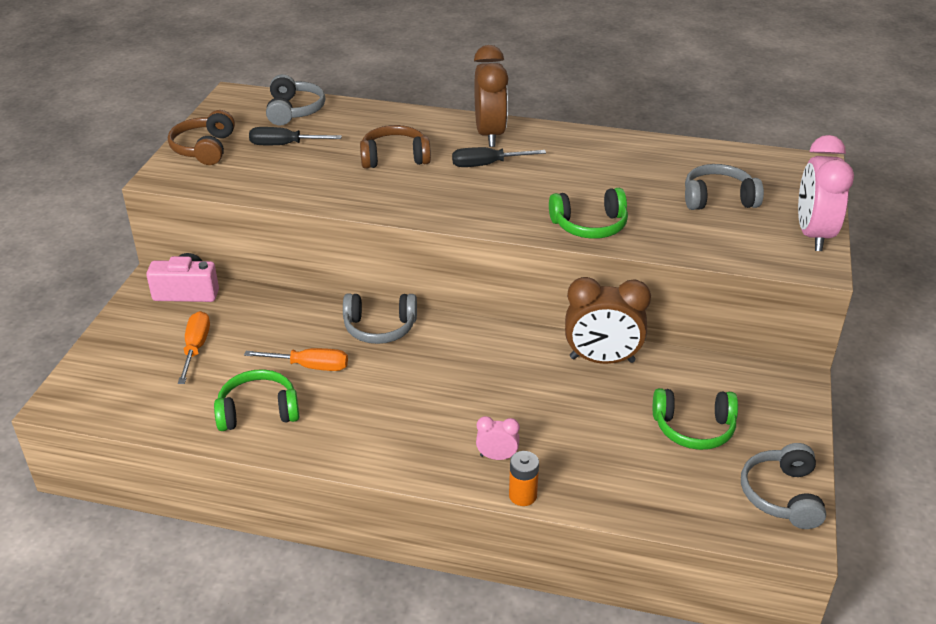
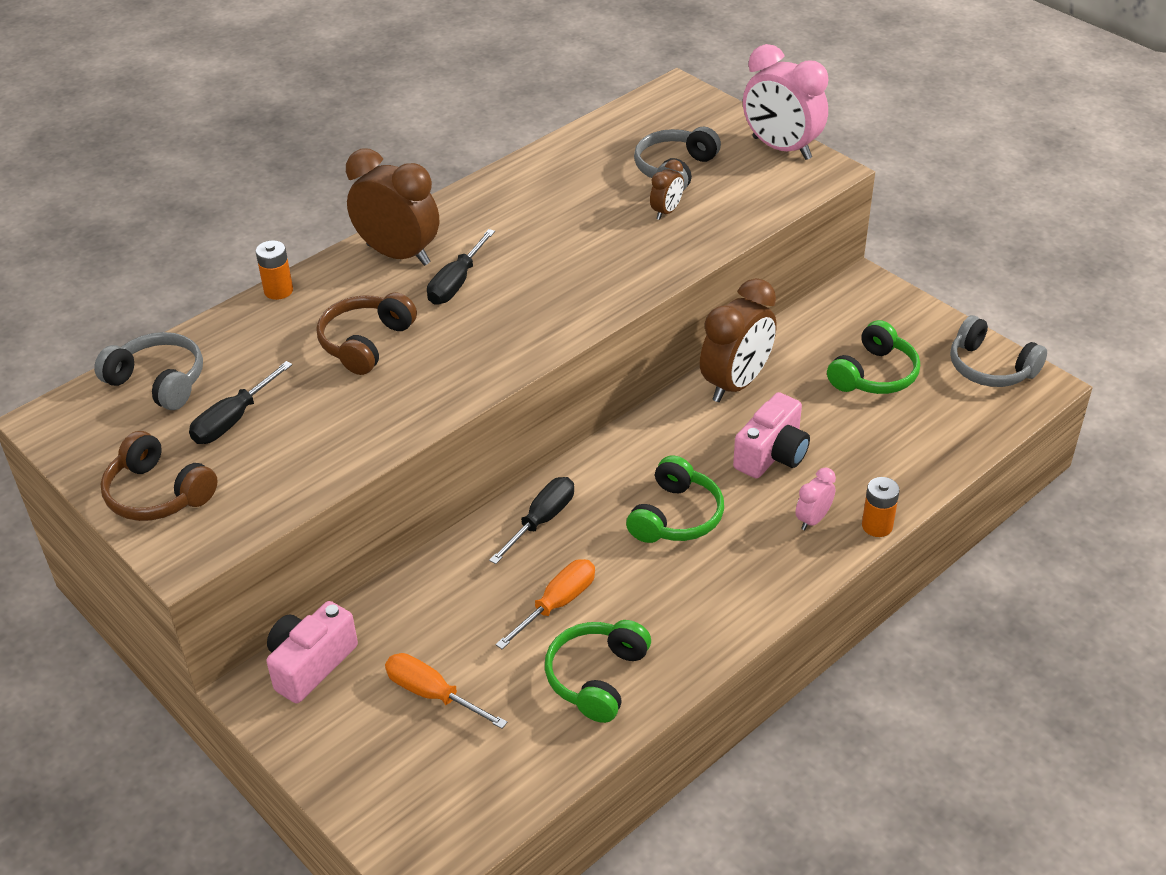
camera: 55 degrees left, 5 degrees up
(380, 328) = (542, 520): grey headphones -> black screwdriver
(410, 112) = (278, 291): none -> orange battery
(545, 408) = (772, 454): none -> pink camera
(589, 225) = (639, 266): green headphones -> green headphones (676, 516)
(665, 213) = (666, 212): none -> brown clock

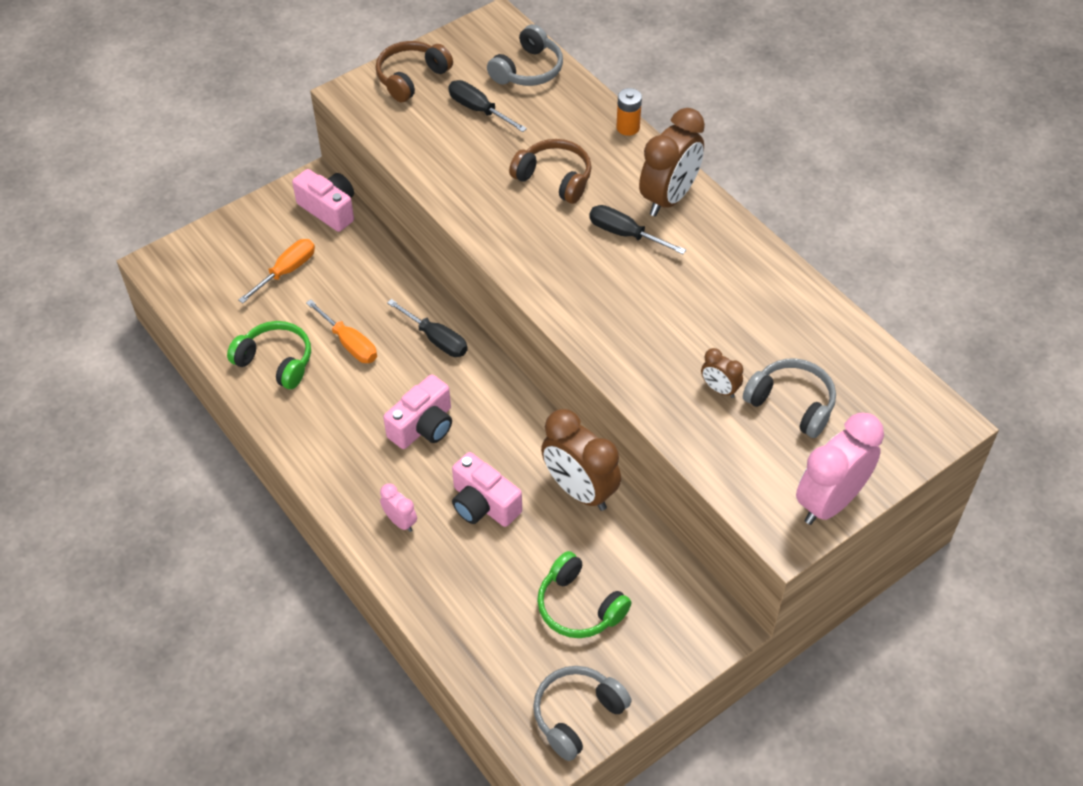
camera: 95 degrees right, 10 degrees up
(676, 516) = (423, 426): green headphones -> pink camera
(877, 526) = (383, 568): orange battery -> none

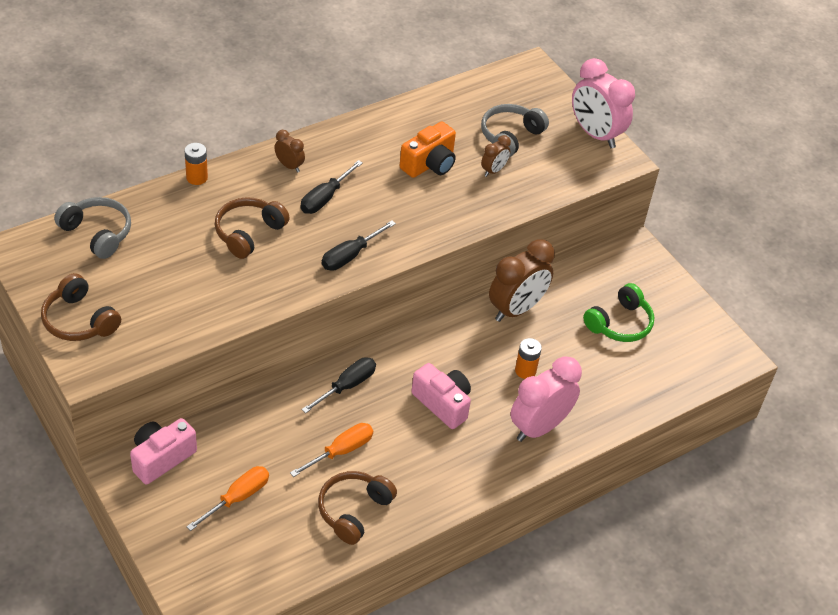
camera: 90 degrees left, 5 degrees down
(276, 361) = (353, 510): green headphones -> brown headphones
(287, 271) = (238, 497): orange screwdriver -> orange screwdriver turned 90 degrees clockwise
(400, 521) = (539, 427): pink clock -> pink clock, size x2.08
(478, 109) = (142, 275): black screwdriver -> black screwdriver (349, 256)
(483, 504) = (525, 370): pink camera -> orange battery
(577, 715) = (707, 336): grey headphones -> none
(669, 198) = (289, 166): brown clock -> brown clock, size x0.48
(711, 324) = (429, 164): none -> orange camera

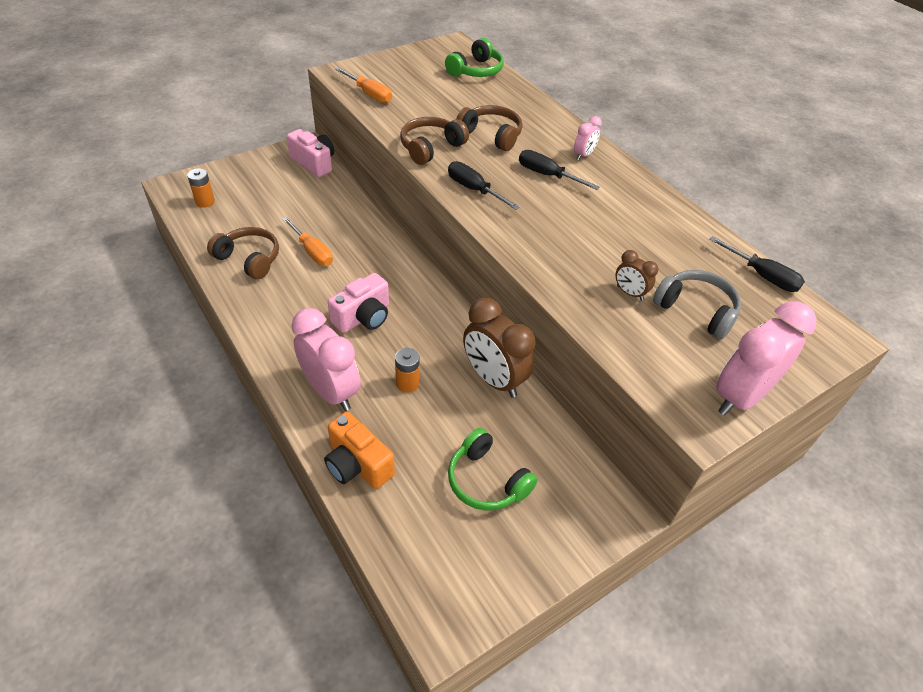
camera: 90 degrees right, 0 degrees up
(79, 320) = (386, 67): brown headphones -> brown headphones (431, 148)
(97, 233) = (476, 70): grey headphones -> green headphones
(197, 177) = (551, 109): orange battery -> orange battery (205, 202)
(238, 497) = (273, 199): orange screwdriver -> orange screwdriver (370, 94)
(289, 166) = (583, 155): brown clock -> pink clock
(347, 385) = (384, 255): black screwdriver -> black screwdriver (763, 276)
(429, 164) = (621, 243): orange camera -> orange camera (357, 464)

